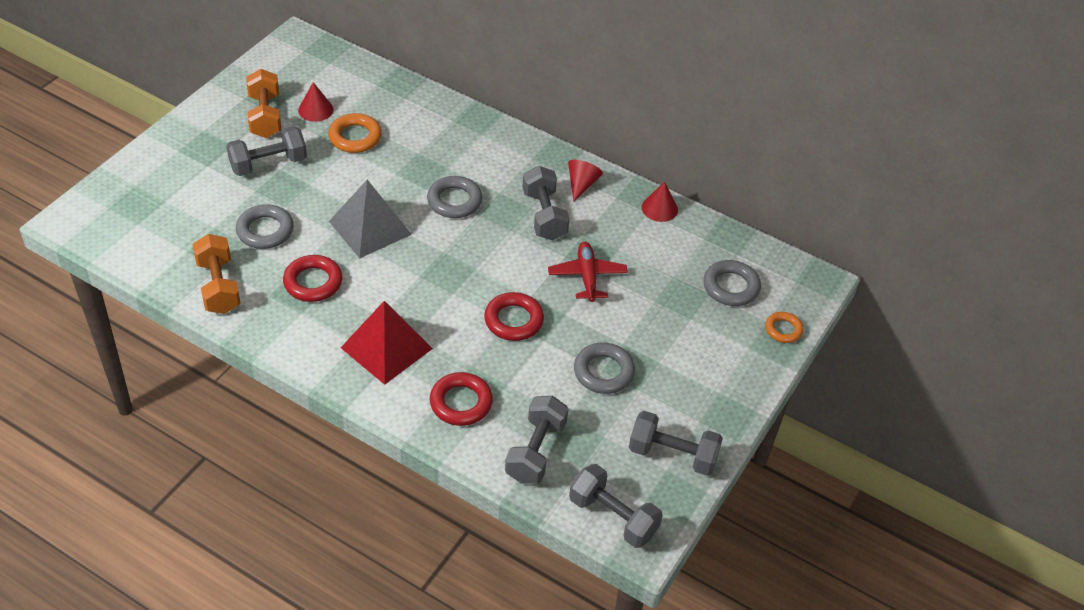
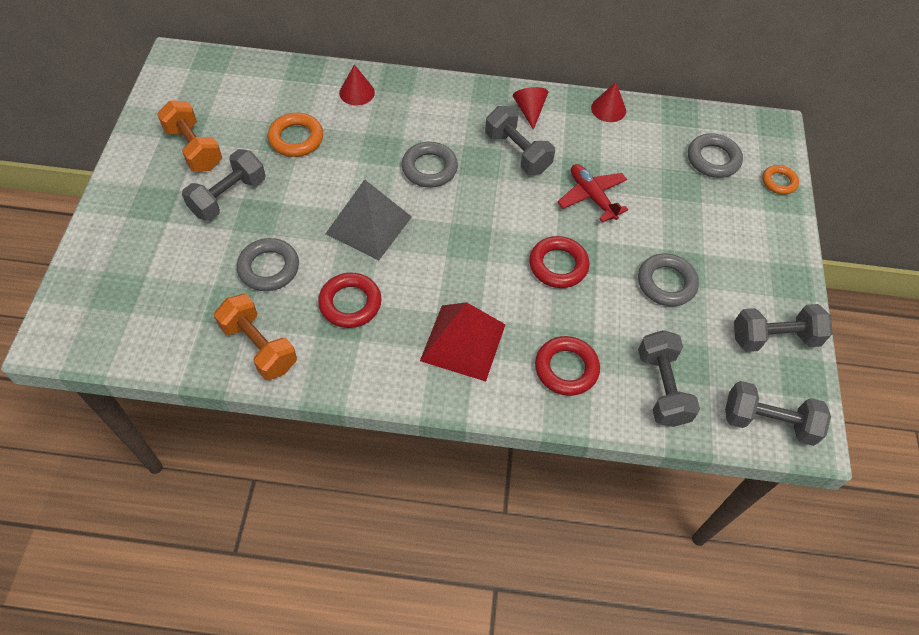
camera: 25 degrees left, 10 degrees up
(315, 110) = (240, 124): red cone -> red cone (357, 92)

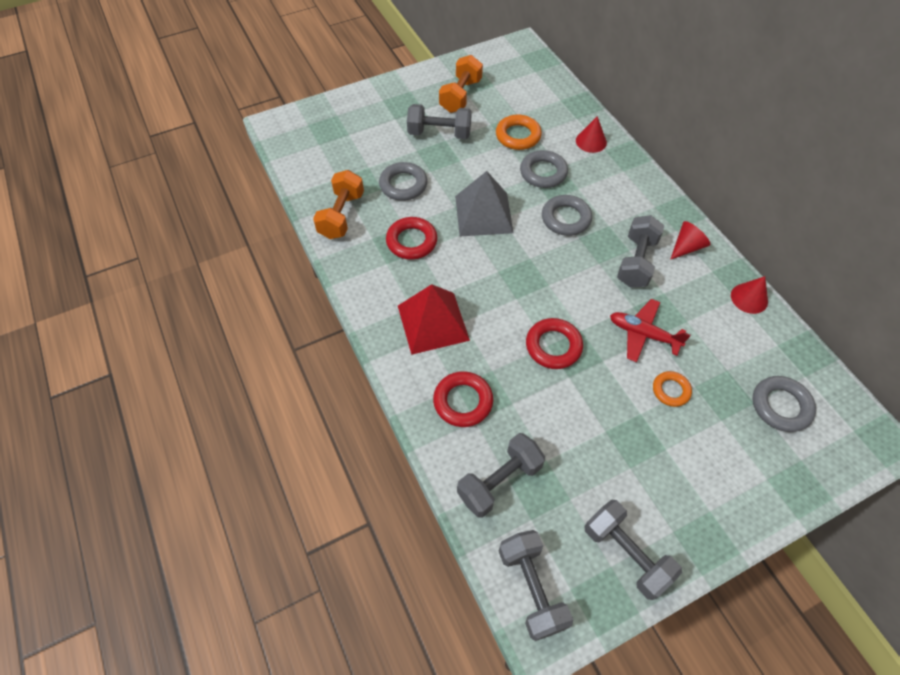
camera: 60 degrees right, 0 degrees up
(592, 197) = (643, 334): red plane -> red plane turned 90 degrees counterclockwise
(666, 283) = (606, 434): grey ring -> grey ring (543, 173)
(779, 182) = (814, 476): orange ring -> orange ring (671, 390)

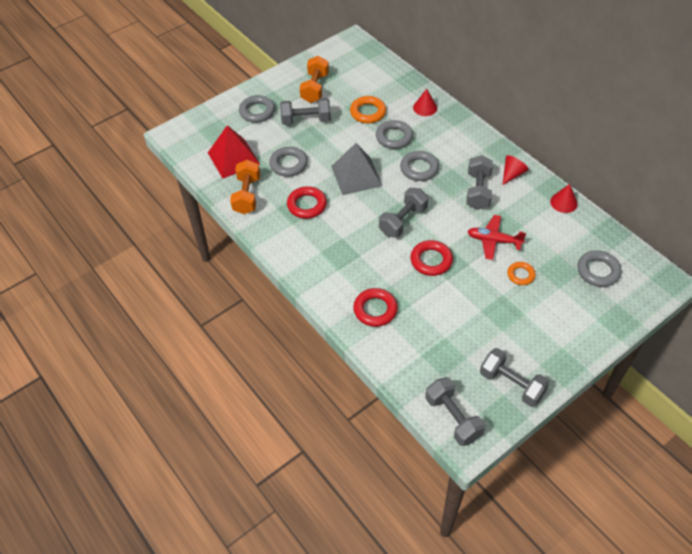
camera: 10 degrees left, 5 degrees down
(383, 113) = (257, 111): none -> grey ring
(433, 322) = (339, 260): red pyramid -> red pyramid (233, 158)
(499, 481) = (414, 356): grey dumbbell -> grey dumbbell (403, 221)

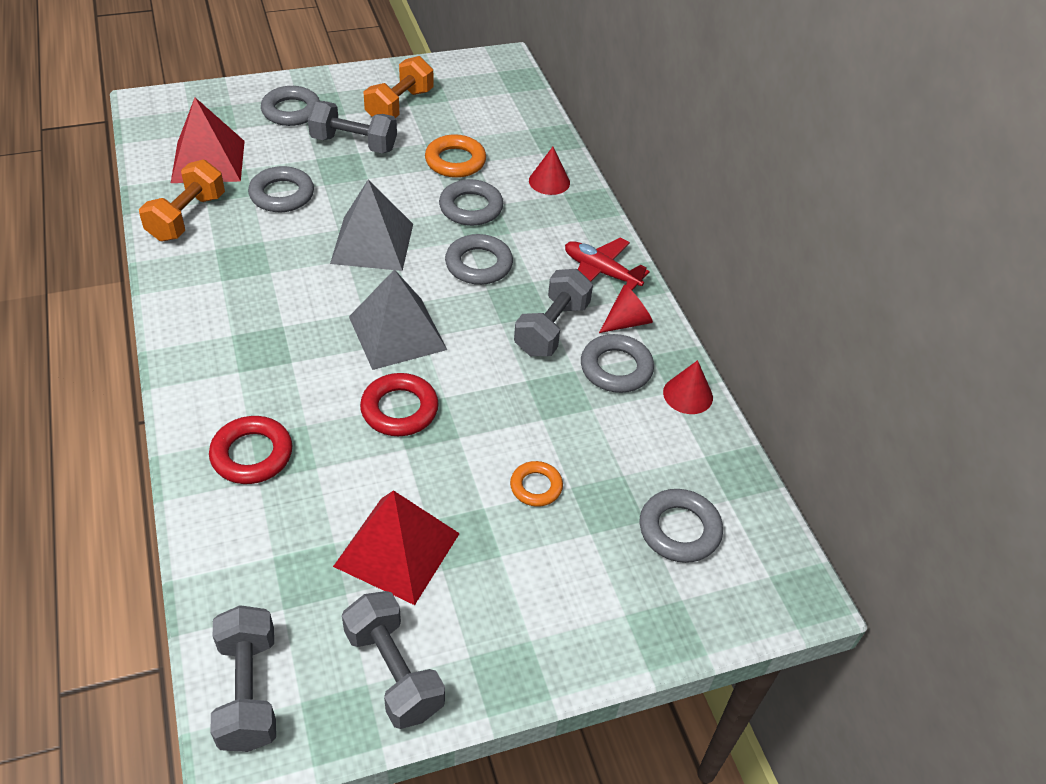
camera: 15 degrees right, 5 degrees down
(307, 205) = (265, 260): red ring -> none
(403, 221) = (397, 333): grey dumbbell -> grey pyramid
(476, 329) = (397, 549): none -> red pyramid
(493, 241) = (526, 414): red plane -> red plane (601, 272)
(522, 201) = (616, 368): none -> grey ring

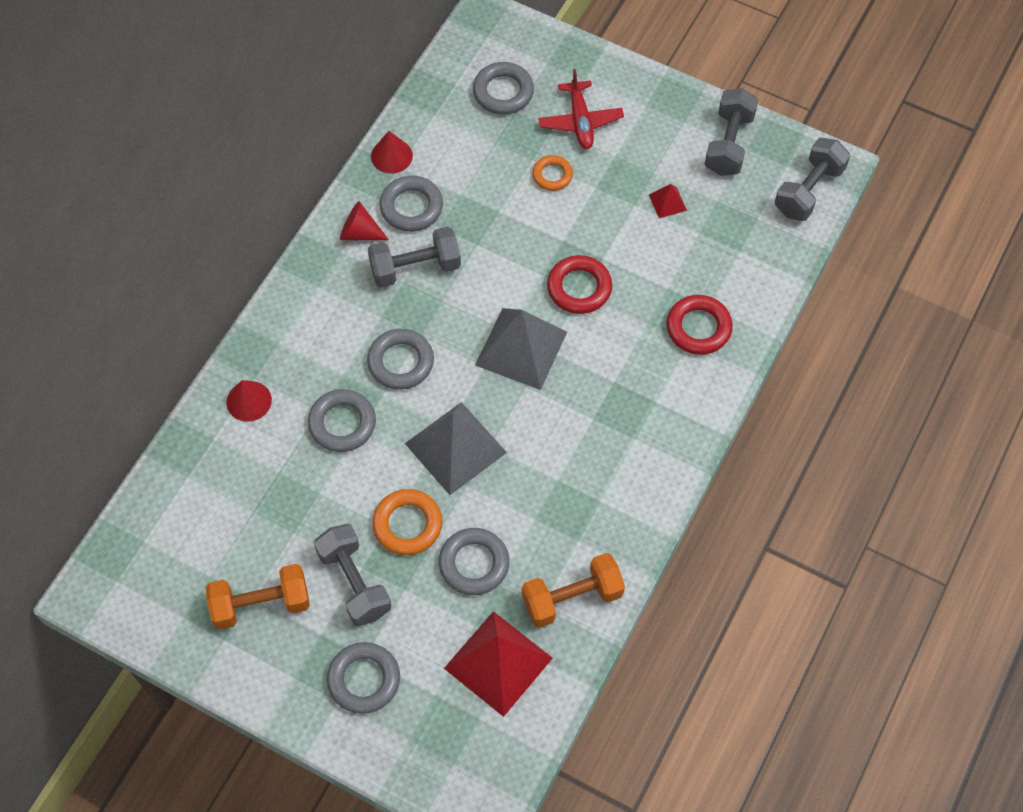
camera: 130 degrees left, 15 degrees up
(397, 549) = (667, 202): red pyramid -> red pyramid, size x0.44
(455, 161) = (295, 487): orange ring -> orange ring (407, 524)
(601, 272) = (323, 285): red plane -> red plane (580, 121)

